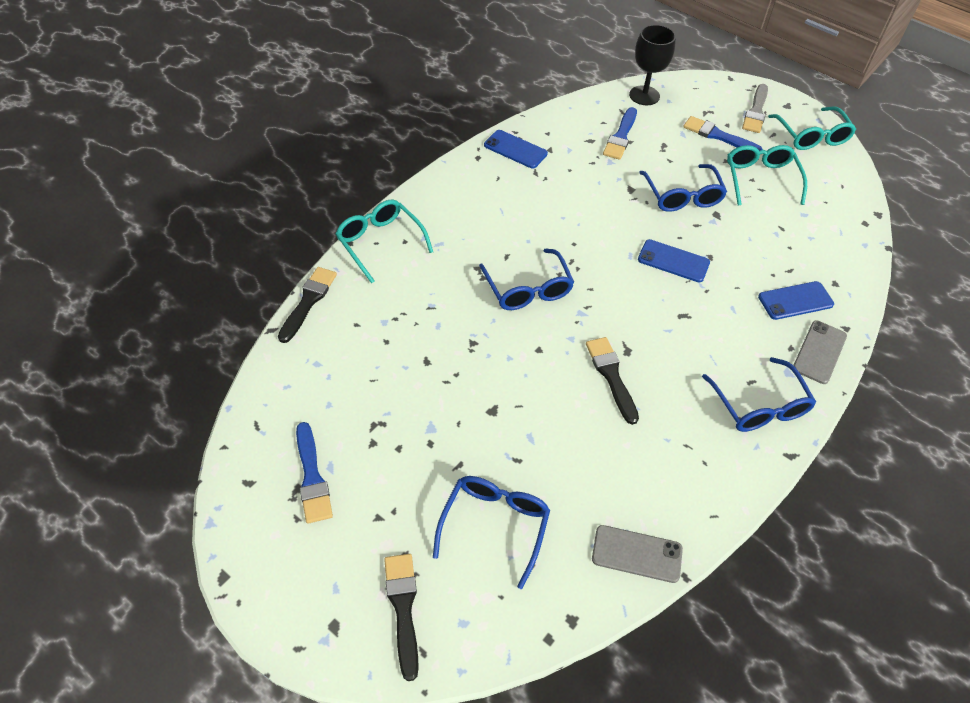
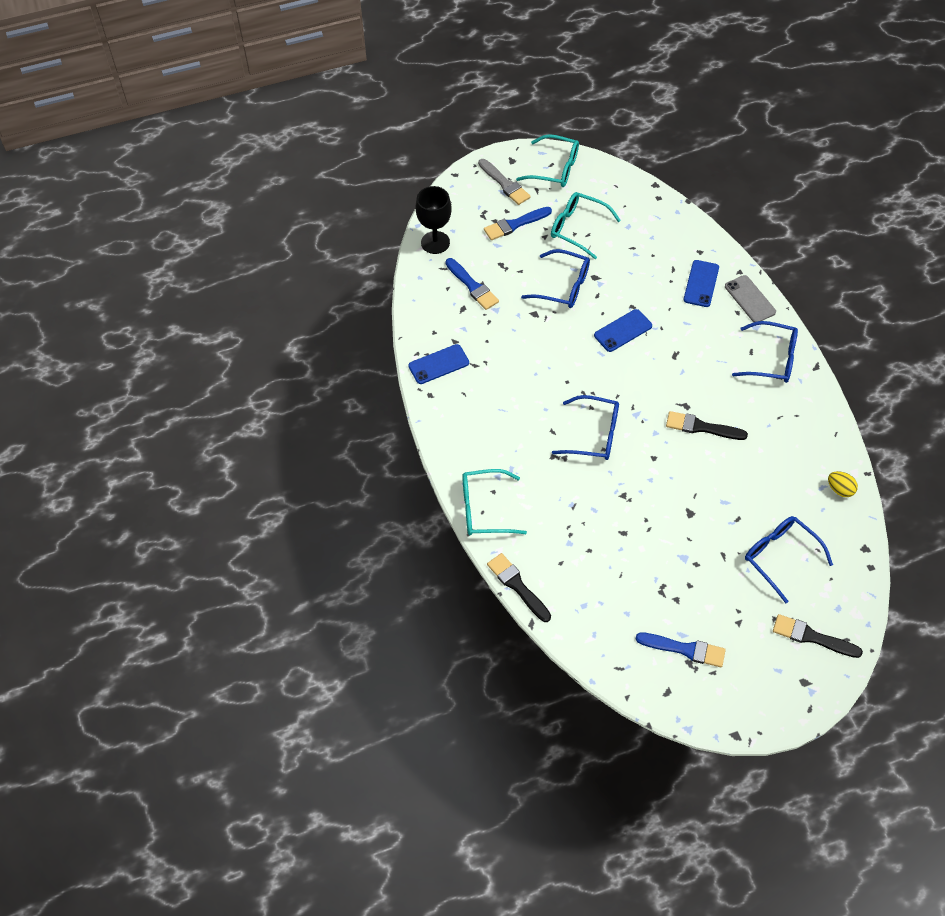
camera: 55 degrees left, 5 degrees up
(637, 554) = (840, 489): grey phone -> yellow egg

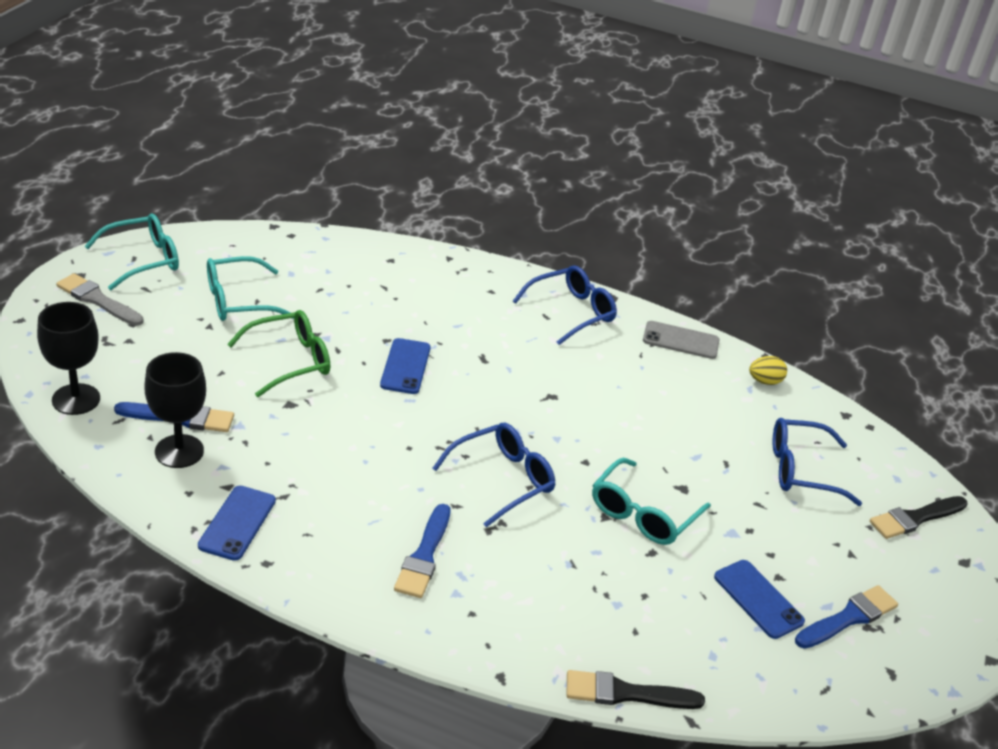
camera: 55 degrees left, 20 degrees down
(452, 305) = (179, 451): none -> black goblet
(485, 509) = (487, 639): turquoise glasses -> turquoise glasses (643, 513)
(504, 184) = (98, 300): grey brush -> grey brush turned 150 degrees counterclockwise
(515, 224) = (159, 332): blue brush -> blue brush (424, 555)
(563, 286) = (289, 361): blue glasses -> green glasses
(701, 283) = (427, 285): blue phone -> blue phone (758, 599)
(702, 427) = (590, 405): black brush -> none
(750, 299) = (488, 275): grey phone -> grey phone (680, 340)

